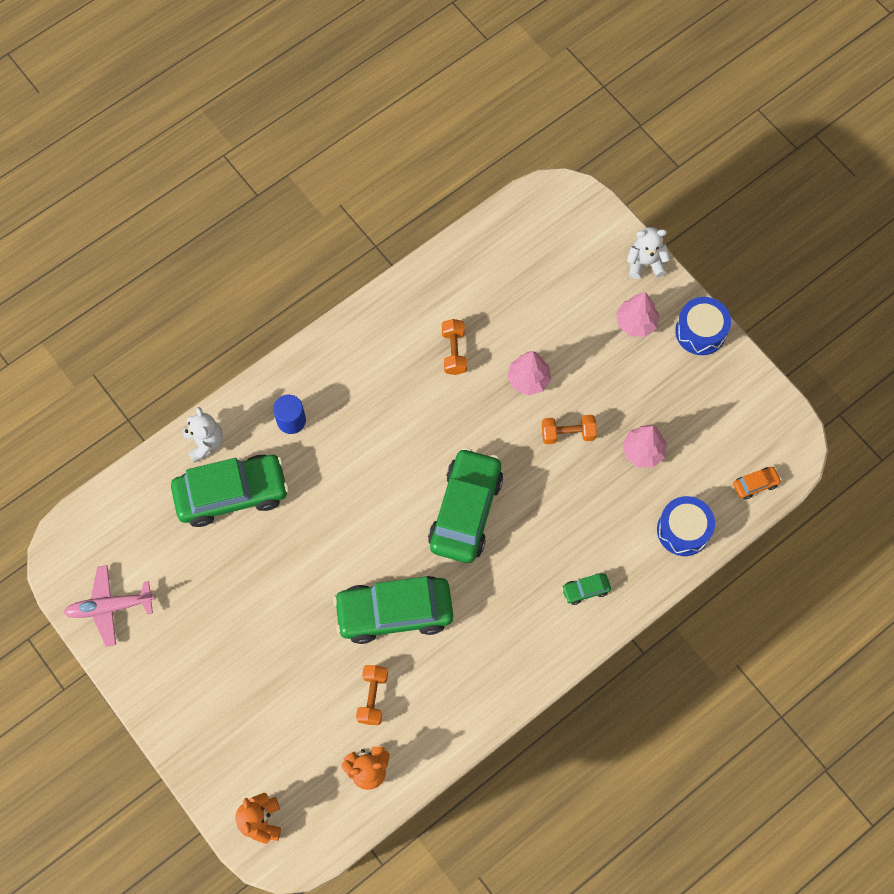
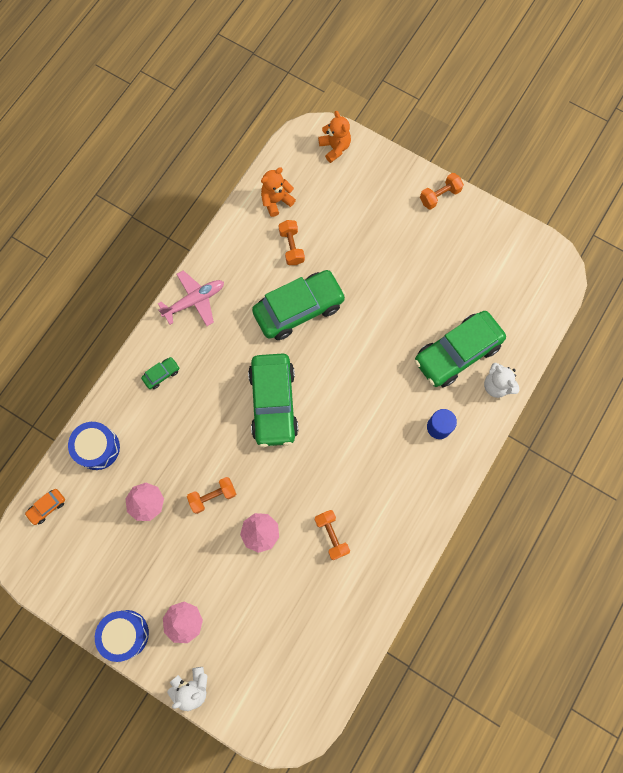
camera: 160 degrees right, 5 degrees up
(110, 607) = (503, 243): pink plane -> pink plane (194, 301)
(157, 699) = (439, 196): none -> orange dumbbell

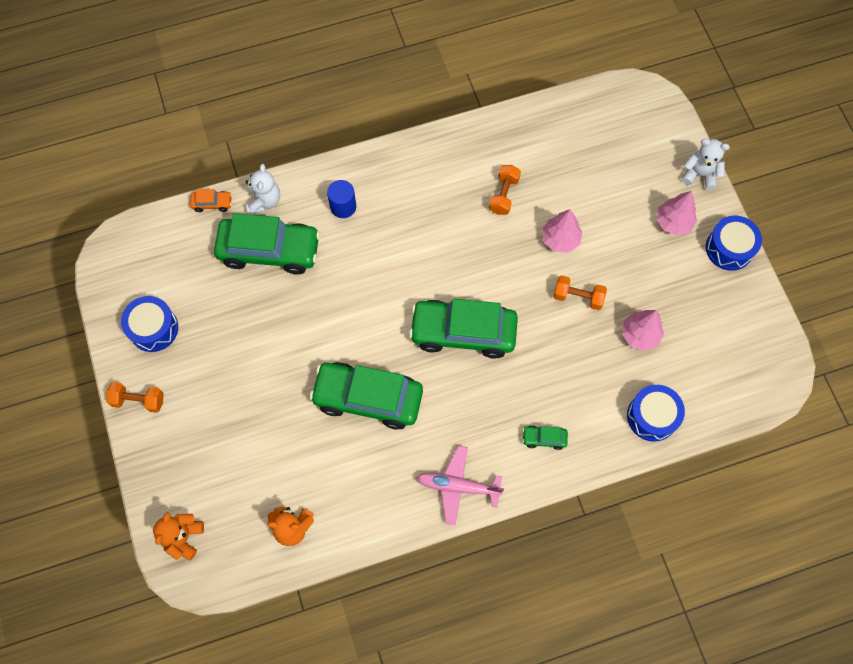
camera: 140 degrees left, 5 degrees down
(47, 507) = (733, 399): orange car -> orange car (212, 203)
(273, 403) = (463, 332): green car -> green car turned 120 degrees counterclockwise
(291, 247) = (321, 465): orange dumbbell -> none
(477, 243) = (153, 328): none -> blue drum

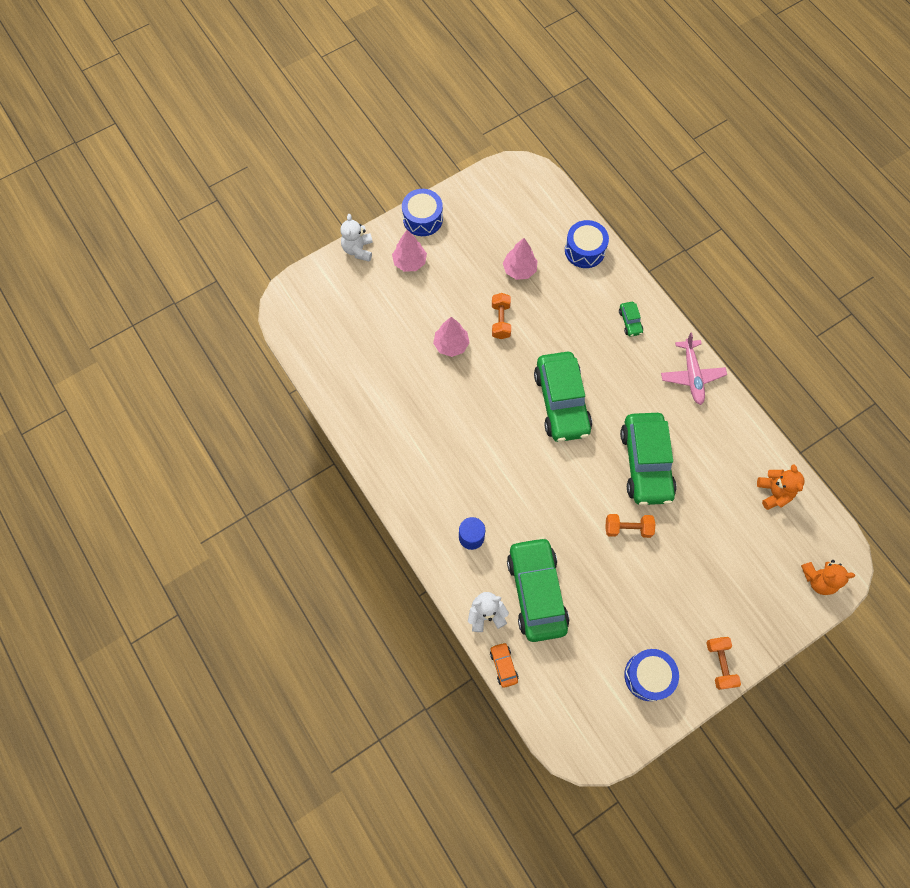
camera: 105 degrees left, 0 degrees up
(503, 195) = (420, 399): orange dumbbell -> orange dumbbell (627, 528)

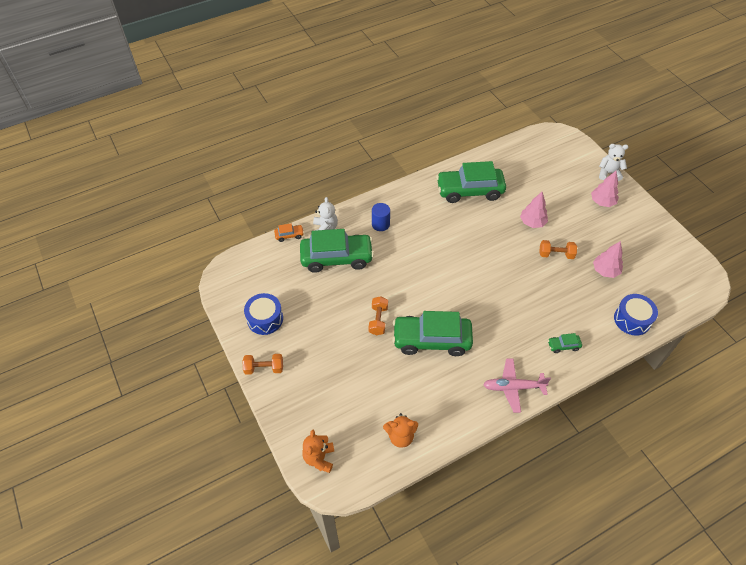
camera: 95 degrees right, 15 degrees down
(422, 219) = (643, 212): blue drum -> none
(561, 402) = (485, 288): green car -> green car (469, 191)

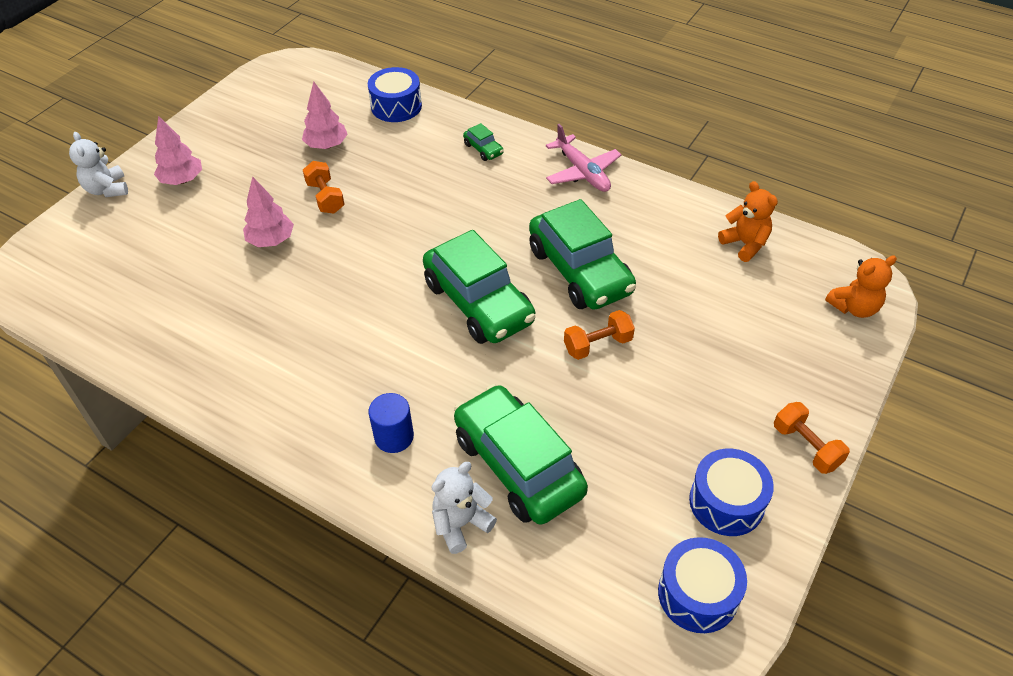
camera: 120 degrees left, 5 degrees down
(240, 285) = (698, 594): none -> blue drum
(289, 235) = (519, 580): orange car -> none
(469, 191) = (234, 342): green car -> green car (478, 303)

